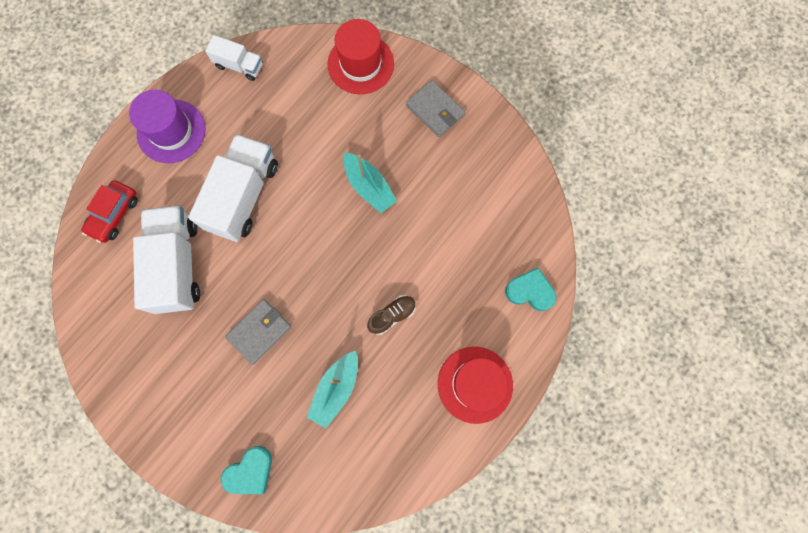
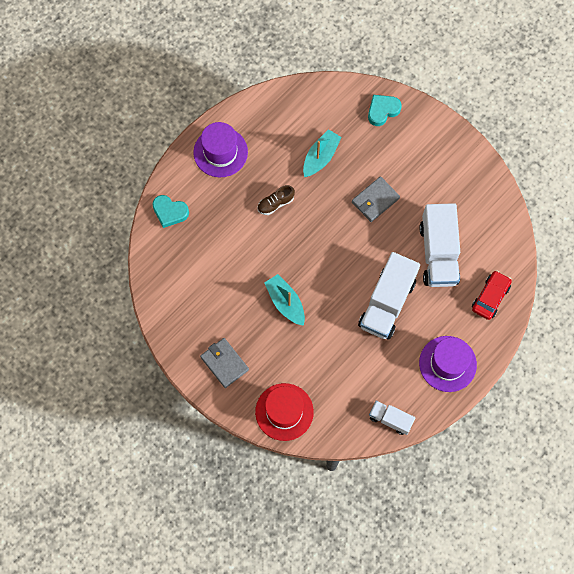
camera: 175 degrees left, 5 degrees down
(475, 384) = (220, 152): red hat -> purple hat

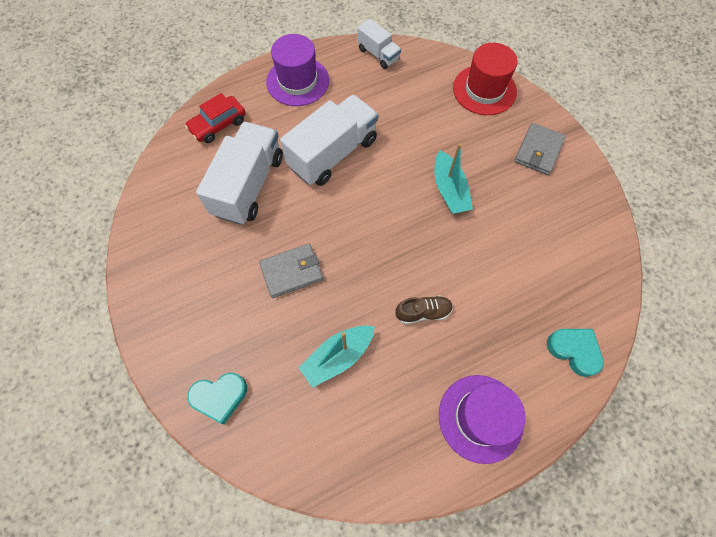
camera: 160 degrees left, 5 degrees down
(224, 363) = (538, 151): grey wallet -> grey wallet turned 45 degrees clockwise

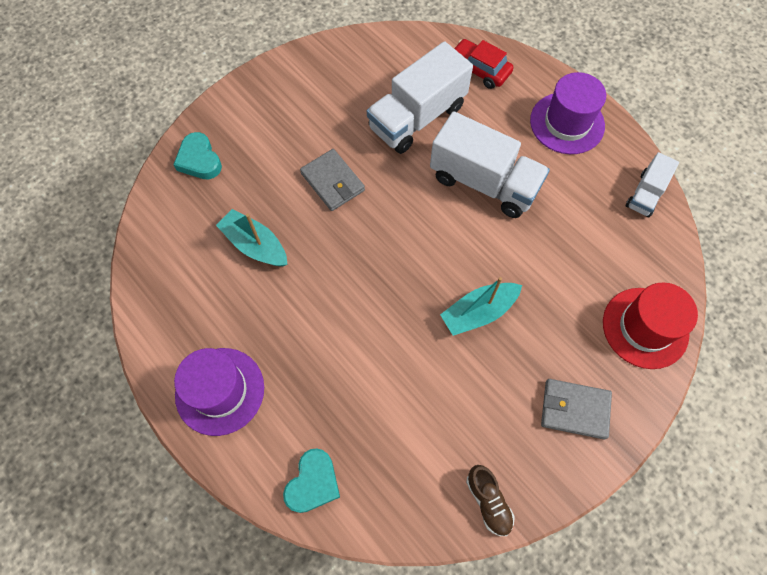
camera: 75 degrees right, 0 degrees up
(248, 185) = (417, 117): white truck -> white truck turned 135 degrees clockwise
(423, 312) = (320, 313): brown shoe -> brown shoe (488, 501)

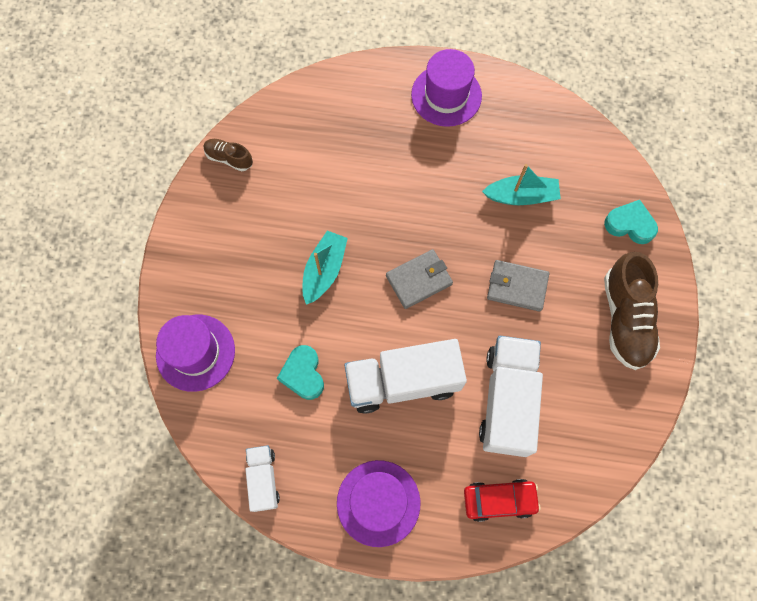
camera: 140 degrees right, 5 degrees up
(279, 105) = (625, 318): none -> brown shoe
(313, 483) = (342, 92): turquoise heart -> turquoise heart (303, 374)
(574, 409) = (210, 253): grey wallet -> grey wallet (419, 280)
(645, 327) = (195, 352): red hat -> purple hat

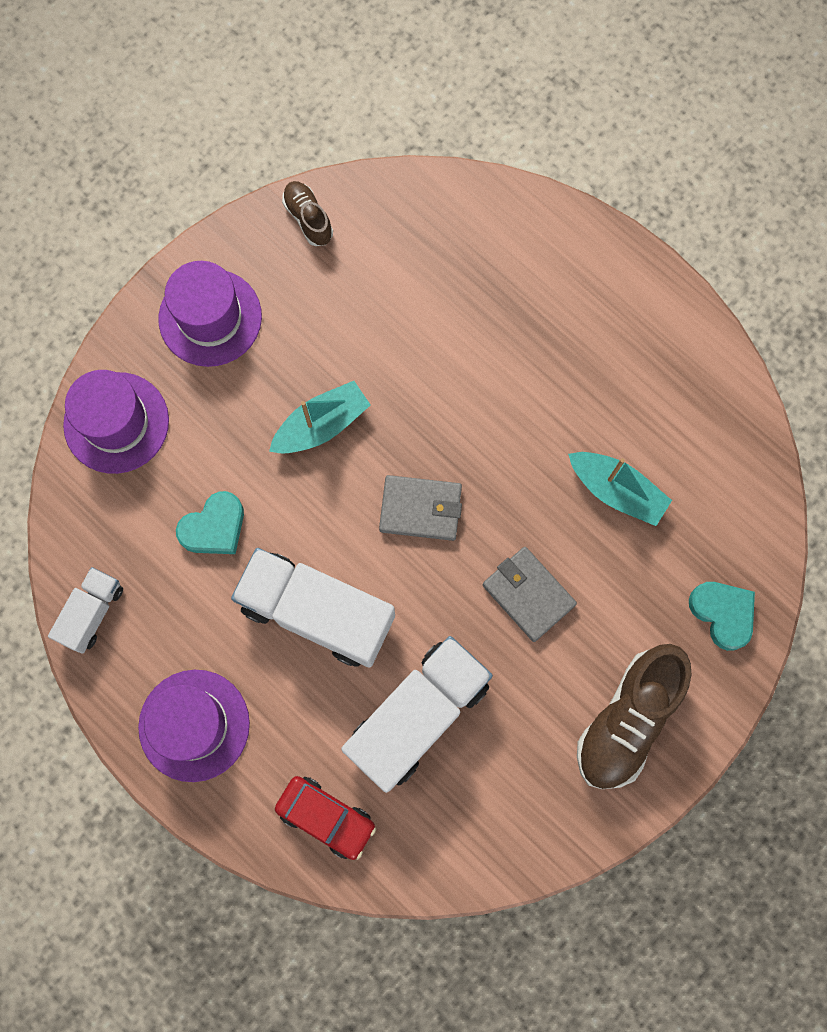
camera: 35 degrees right, 5 degrees up
(303, 374) = (214, 527): turquoise heart -> turquoise heart turned 150 degrees counterclockwise
(446, 95) = (620, 306): purple hat -> purple hat (210, 318)

